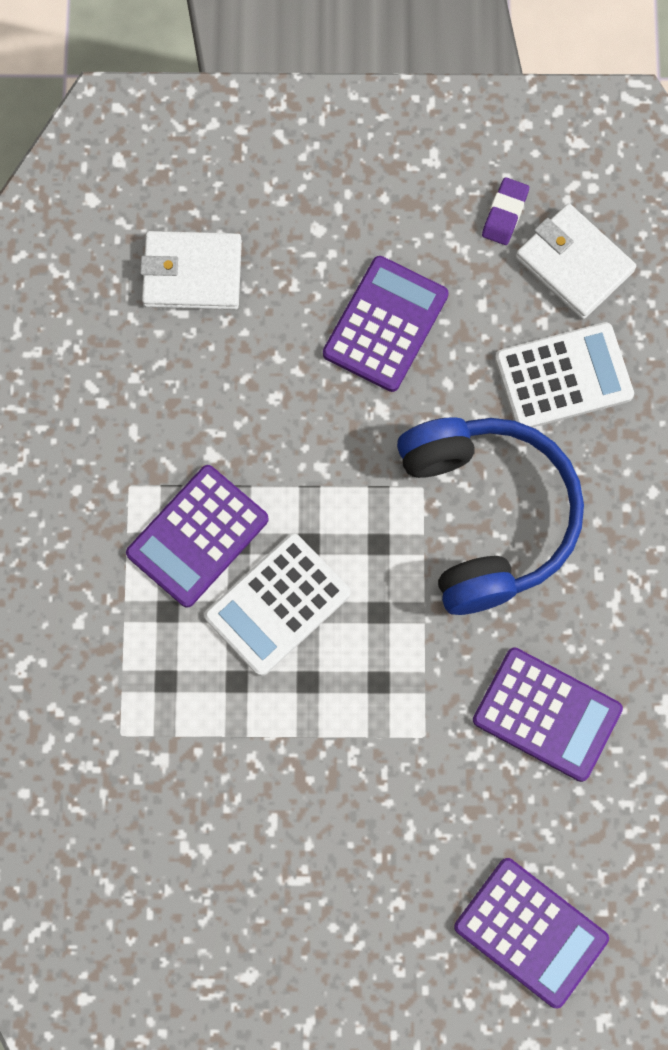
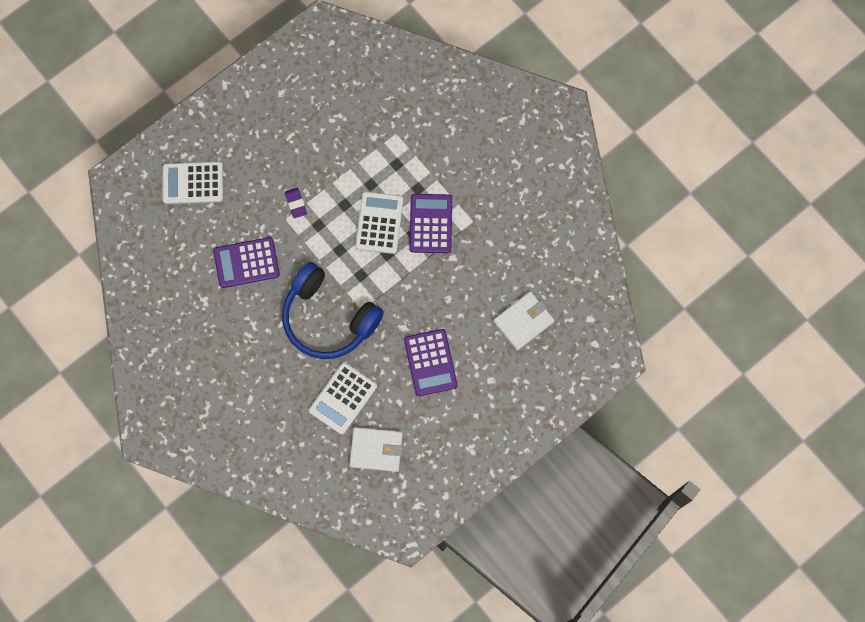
camera: 140 degrees right, 0 degrees up
(504, 213) = (422, 448): purple eraser -> purple eraser (296, 203)
(530, 932) = (193, 183): purple calculator -> white calculator

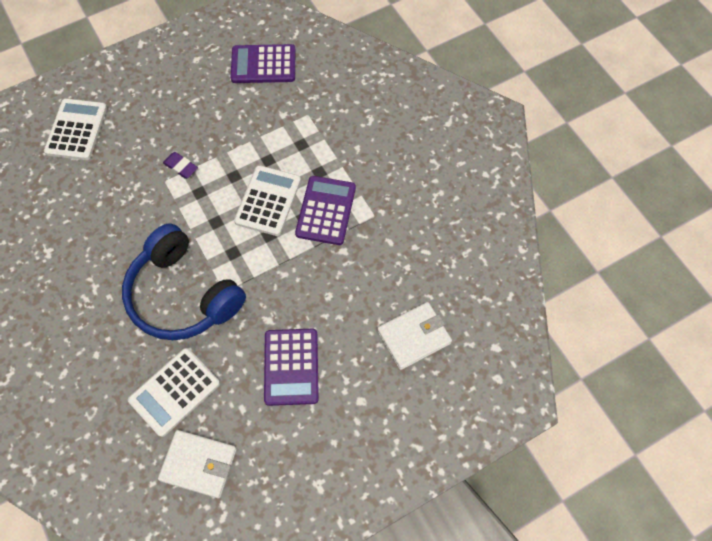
camera: 10 degrees right, 10 degrees down
(193, 183) = (76, 130): white calculator -> white calculator turned 90 degrees clockwise
(246, 263) = (108, 219): purple calculator -> purple calculator (263, 64)
(296, 203) = (181, 167): purple eraser -> purple eraser turned 45 degrees counterclockwise

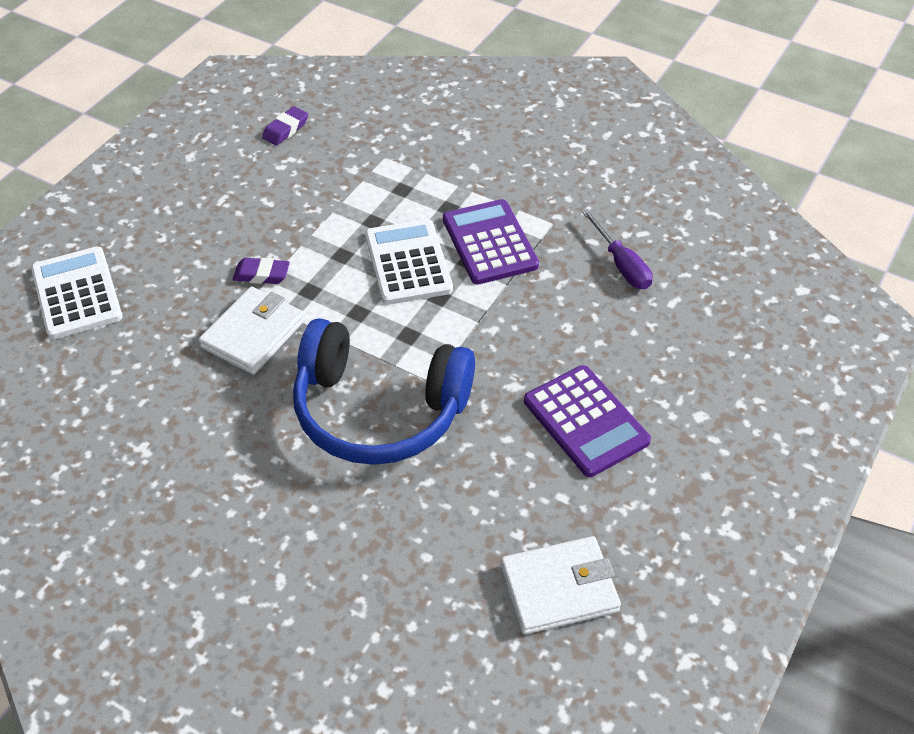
camera: 30 degrees left, 15 degrees down
(174, 392) = (457, 523): white calculator -> none
(263, 64) = (285, 129): purple calculator -> purple eraser
(394, 268) = (621, 264): none -> purple screwdriver
(414, 337) = (703, 322): white wallet -> white wallet (253, 334)

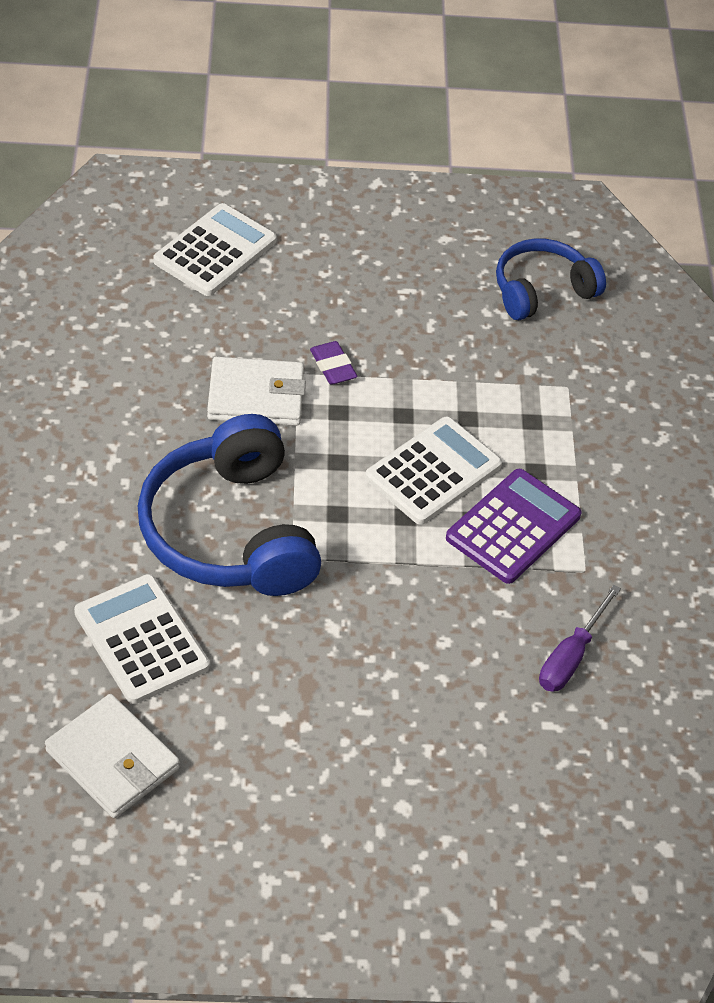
camera: 55 degrees right, 0 degrees up
(285, 129) = (541, 290): purple eraser -> blue headphones
(449, 517) = (141, 639): none -> white calculator
(585, 421) = (327, 706): purple calculator -> none

